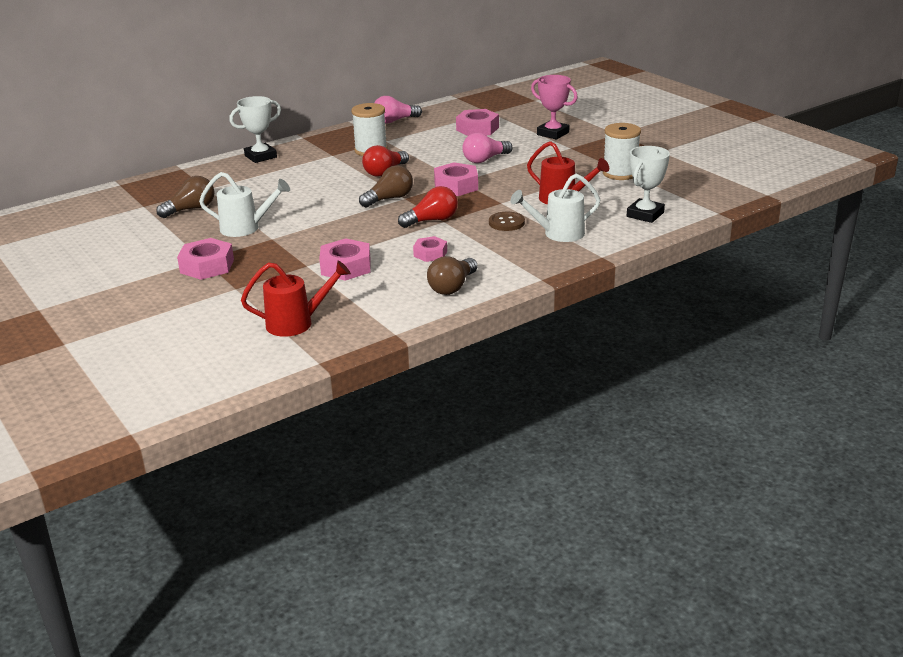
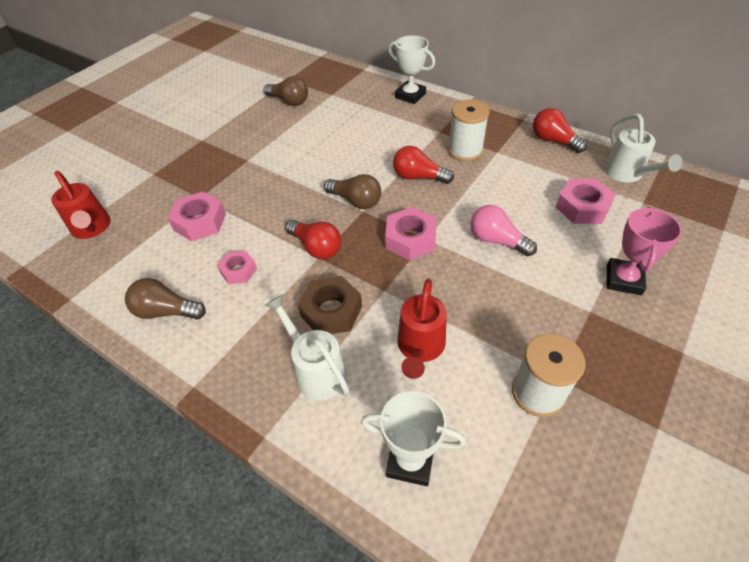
camera: 70 degrees right, 20 degrees up
(207, 266) = (190, 146): pink nut -> none
(246, 228) = (263, 140): white watering can -> white watering can (627, 174)
(394, 121) = (553, 141): pink light bulb -> red light bulb
(506, 223) = (331, 311): brown button -> brown nut

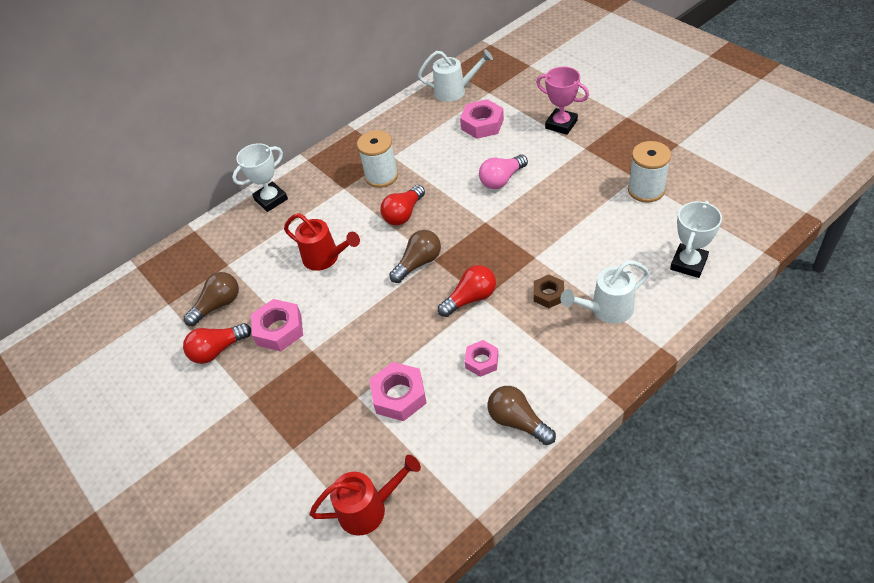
camera: 70 degrees left, 0 degrees up
(166, 311) = (518, 421): brown light bulb -> brown light bulb turned 105 degrees clockwise
(331, 311) = (548, 294): brown nut -> brown nut, size x0.63
(410, 239) = (482, 232): pink nut -> pink nut (279, 329)
(420, 348) = (597, 244): red watering can -> red watering can (325, 258)
(553, 141) = (395, 119): red light bulb -> red light bulb (218, 350)

